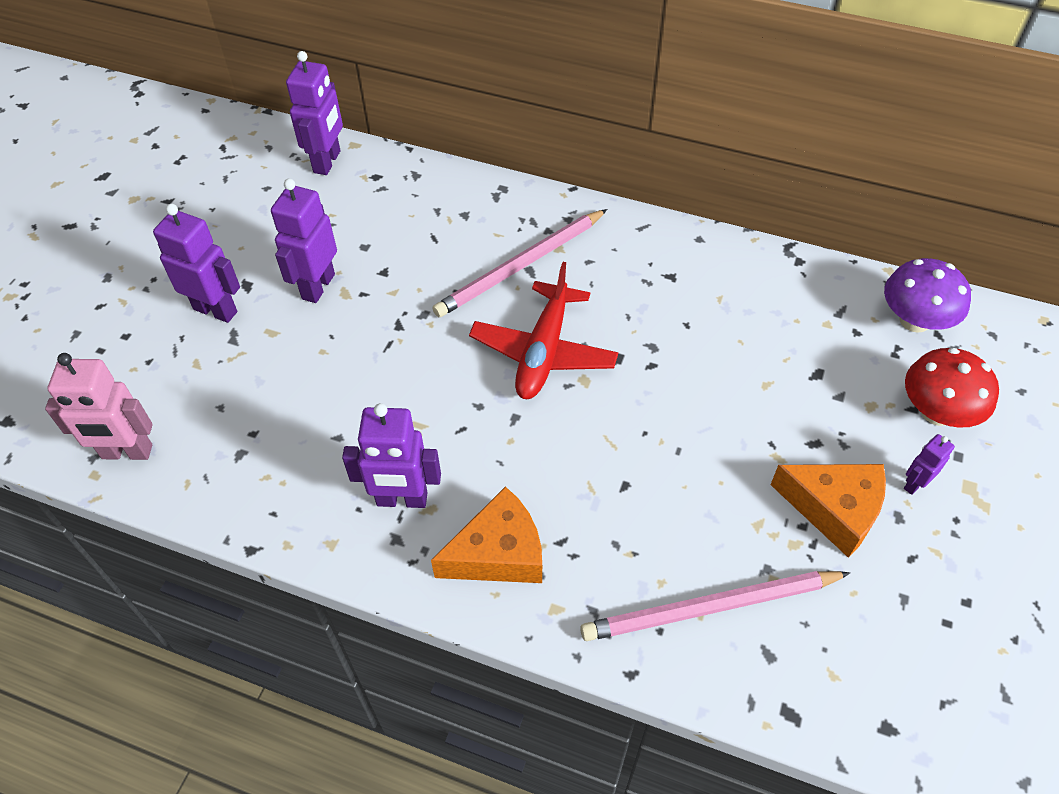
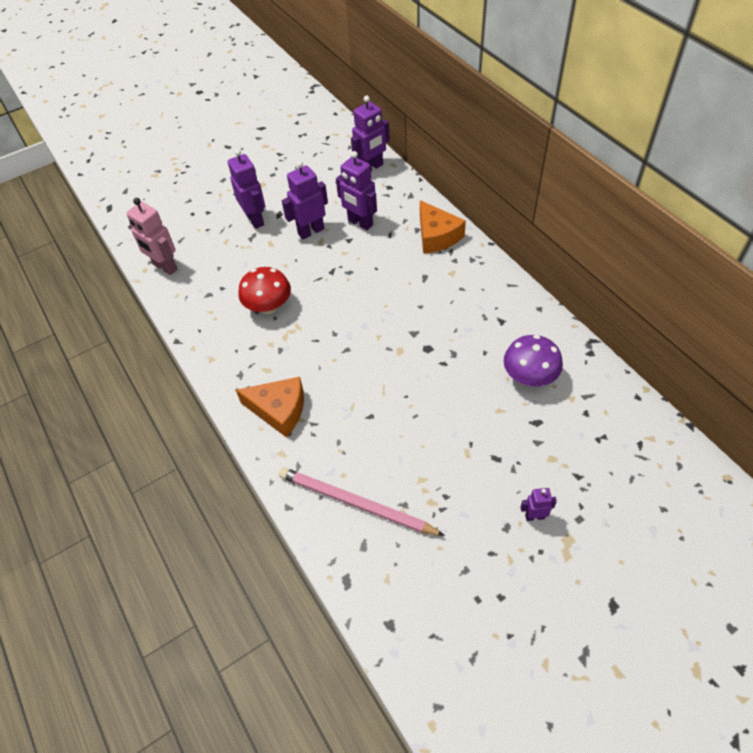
camera: 40 degrees right, 0 degrees up
(402, 499) = (258, 358): purple robot -> purple robot (360, 223)
(520, 266) = (421, 272): pink pencil -> none
(543, 351) = (392, 324): red plane -> none
(834, 509) = (472, 499): orange cheese -> orange cheese (437, 236)
(914, 320) = (632, 427): purple mushroom -> purple mushroom (529, 377)
(937, 412) = (591, 487): red mushroom -> red mushroom (268, 306)

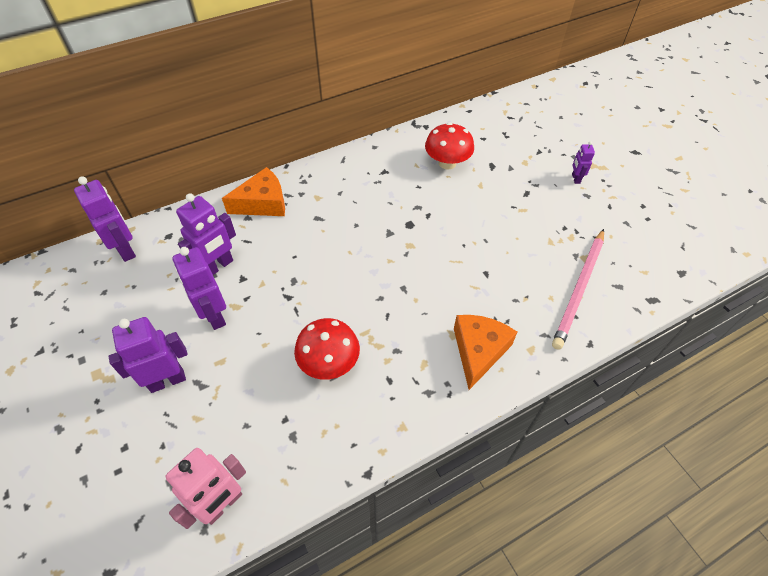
camera: 90 degrees left, 0 degrees up
(529, 377) = (447, 163): purple mushroom -> red mushroom

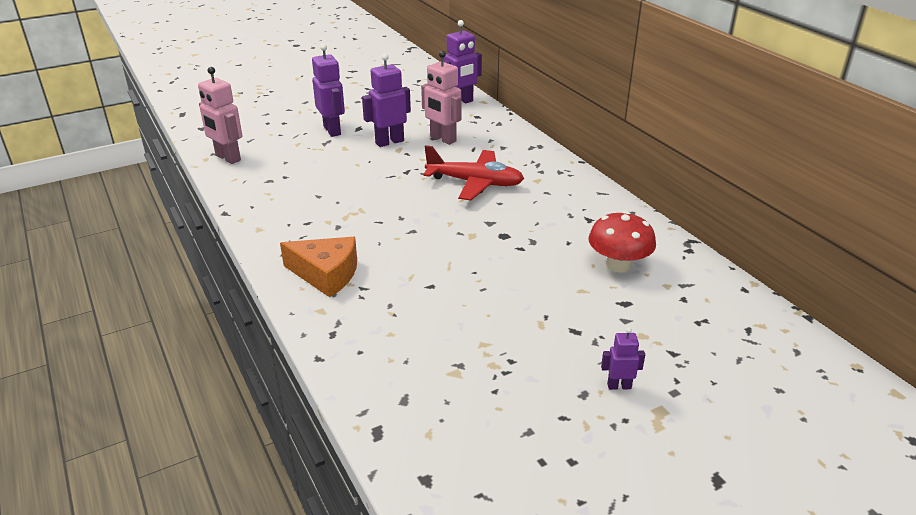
camera: 90 degrees right, 20 degrees down
(218, 266) = (442, 139): purple robot -> pink robot
(263, 203) = (523, 153): orange cheese -> none
(318, 241) = (475, 183): none -> red plane
(329, 363) = (332, 193): red mushroom -> none
(579, 289) = (401, 360): pink pencil -> none

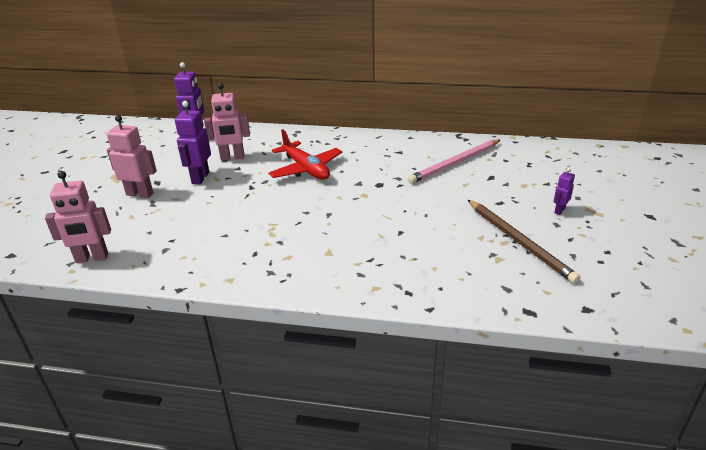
camera: 50 degrees left, 0 degrees up
(326, 274) = (334, 269): orange cheese -> none
(332, 130) = (140, 194): purple robot -> pink robot
(475, 183) = (306, 169): red plane -> red plane turned 90 degrees clockwise
(507, 376) = (519, 242): none -> brown pencil
(618, 265) = (454, 163): red mushroom -> pink pencil

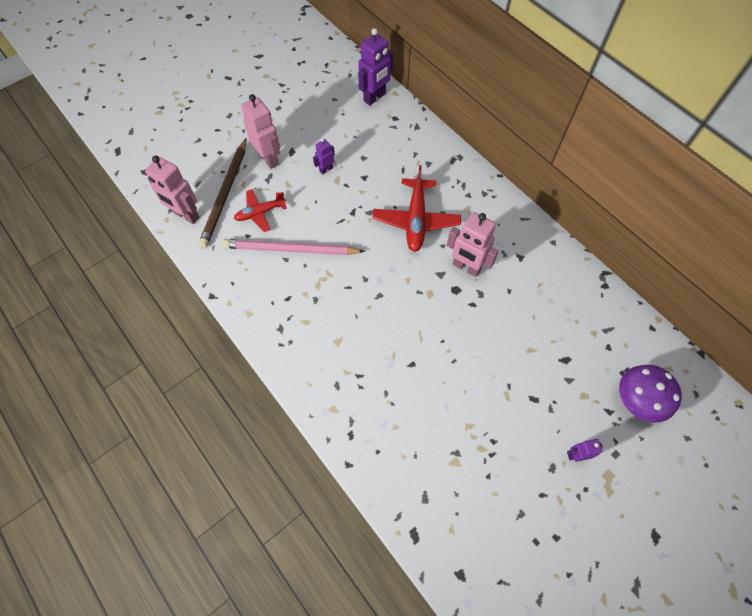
camera: 40 degrees right, 30 degrees up
(168, 223) = (260, 213): none -> red plane
(200, 178) = (326, 169): purple robot -> purple robot, size x0.53
(232, 157) = (372, 158): pink robot -> pink robot (466, 267)
(454, 163) = (553, 313): pink pencil -> pink pencil (290, 249)
(519, 242) = (494, 459): brown pencil -> brown pencil (225, 194)
(553, 171) = (637, 400): none -> purple mushroom

